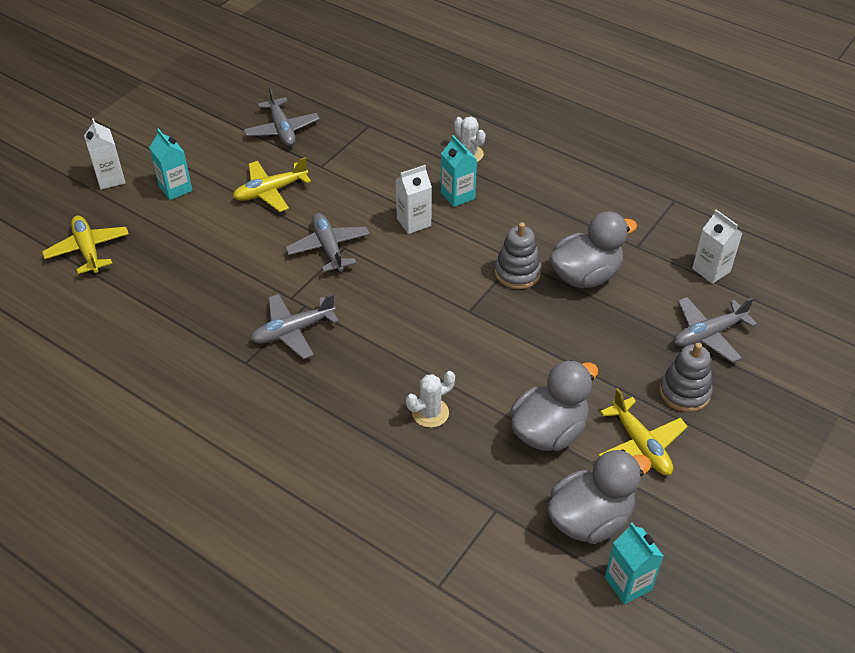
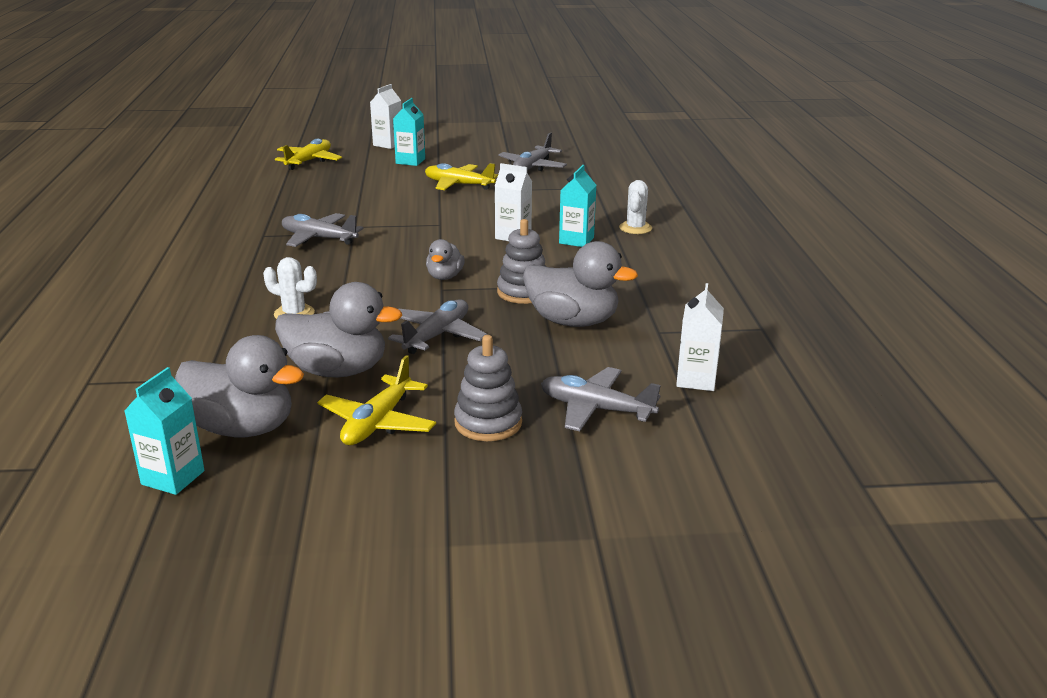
camera: 50 degrees right, 20 degrees down
(328, 248) = (430, 220): grey plane -> grey plane (437, 335)
(449, 298) = (445, 277): none -> grey duck

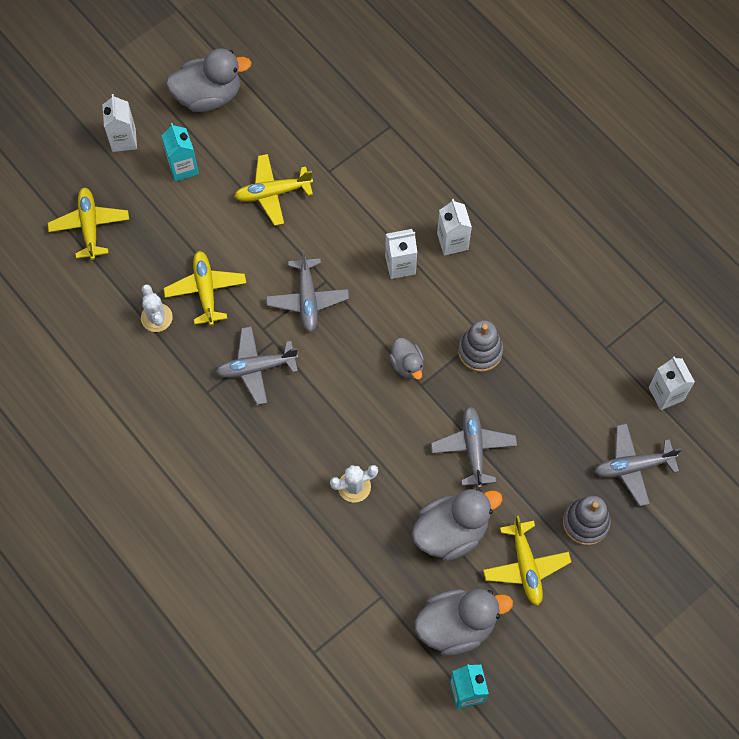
camera: 35 degrees left, 40 degrees up
(341, 201) = (206, 290): none -> yellow plane
(532, 167) = (302, 111): grey plane -> grey plane (307, 299)
(572, 321) = (543, 370): grey duck -> grey duck (208, 96)
(576, 240) = (452, 241): turquoise carton -> white carton
(635, 228) = (479, 189): white cactus -> white cactus (156, 317)

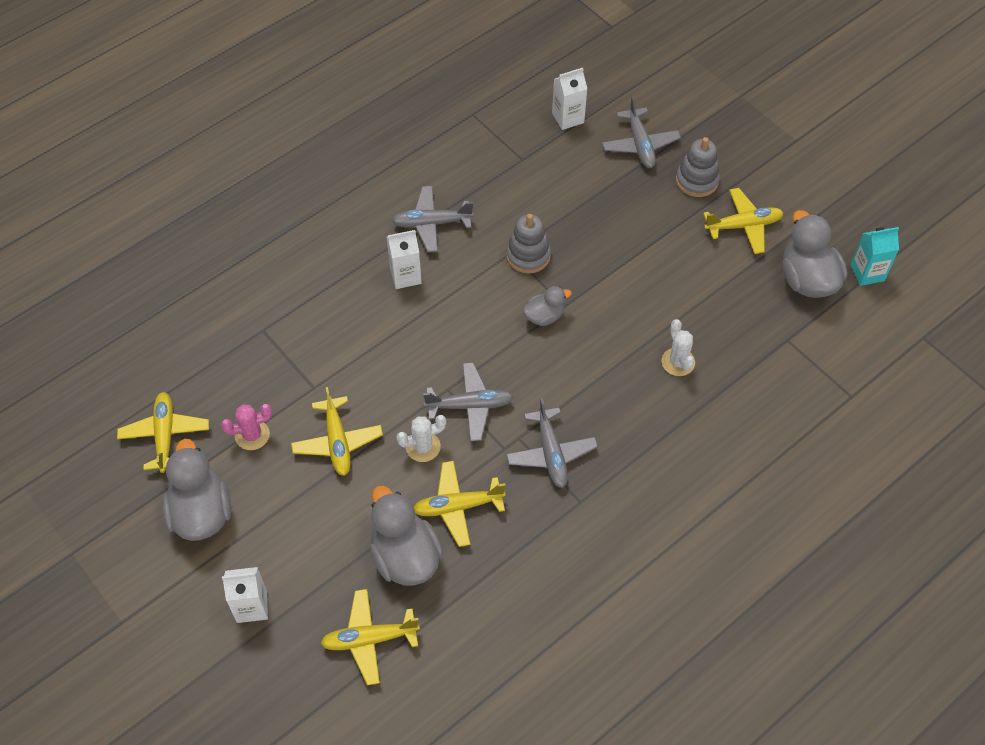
camera: 90 degrees left, 10 degrees down
(156, 317) = (491, 557): white cactus -> white cactus (423, 447)
(183, 167) = (296, 537): turquoise carton -> none
(281, 127) = (252, 435): none -> pink cactus
(282, 62) = (165, 435): none -> yellow plane
(400, 265) = (431, 321): white carton -> none
(451, 532) = (716, 282): grey duck -> grey duck (405, 557)
(473, 448) = (630, 263): grey plane -> grey plane (431, 223)

